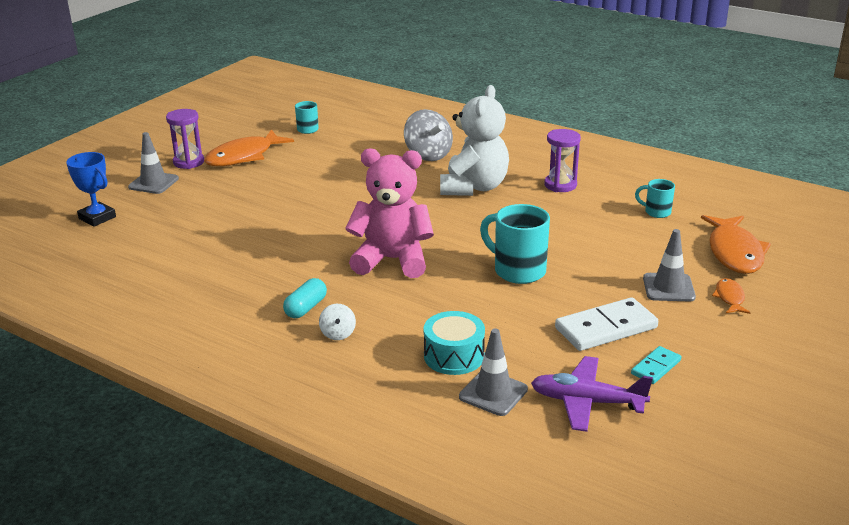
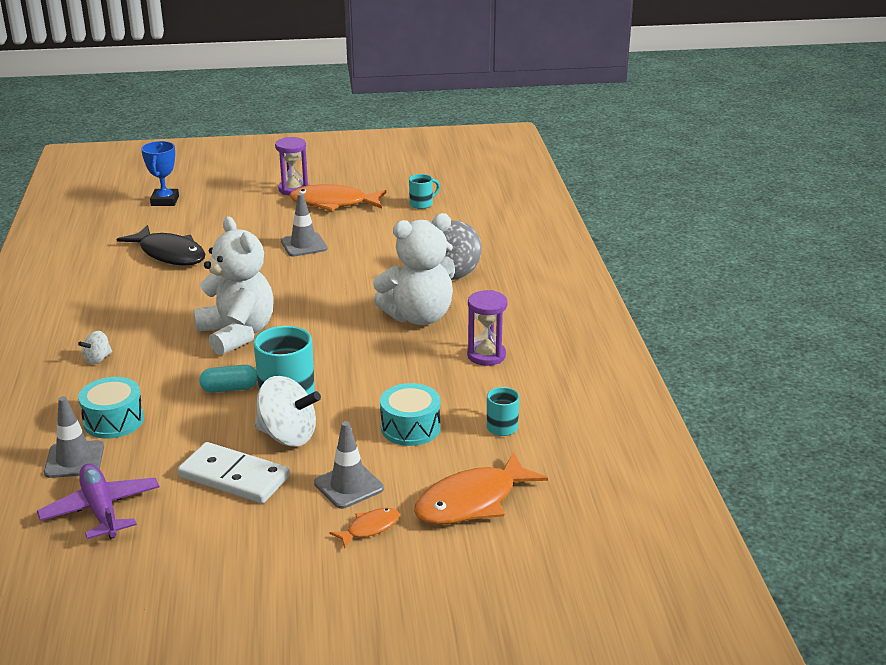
camera: 50 degrees right, 0 degrees up
(153, 183) = (242, 194): grey traffic cone -> grey traffic cone (304, 245)
(203, 246) = (169, 254): none -> black fish
(306, 308) = (122, 331): turquoise capsule -> turquoise capsule (229, 388)
(392, 260) = (237, 334): pink teddy bear -> white teddy bear
(574, 289) = (288, 436): none -> white spinning top
(620, 241) = (410, 428): none -> turquoise drum
(656, 367) = (192, 527): turquoise domino -> none

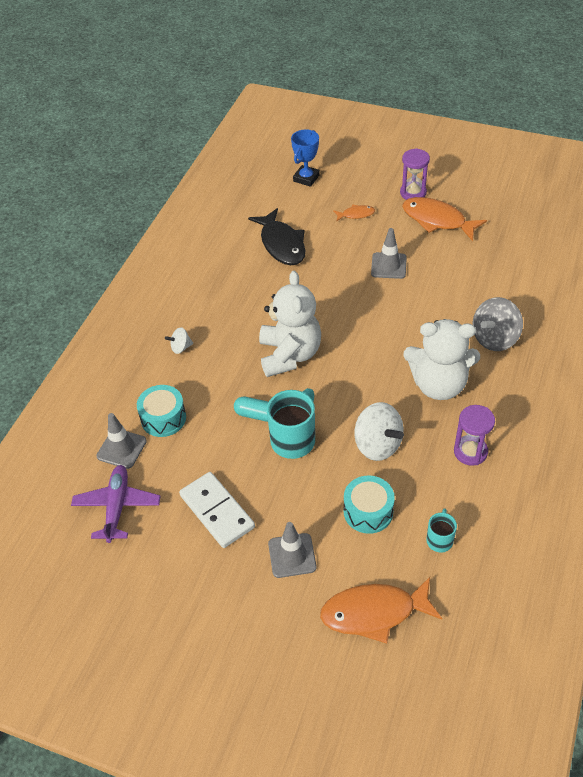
camera: 30 degrees right, 20 degrees up
(288, 436) = (274, 483): white spinning top -> white spinning top (377, 445)
(369, 528) = (285, 607): orange fish -> orange fish (356, 214)
(422, 204) = (512, 243): turquoise mug -> none

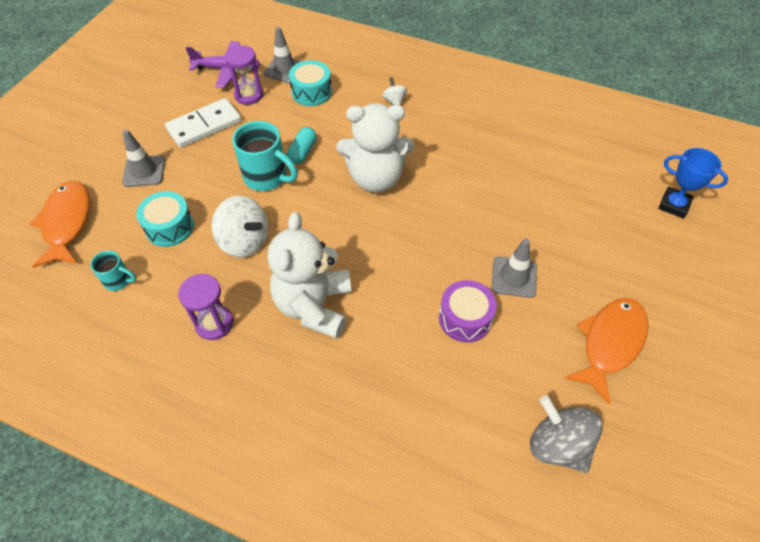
camera: 90 degrees right, 5 degrees up
(281, 244) = (546, 177): black fish -> none
(356, 214) = (609, 251): orange fish -> none
(377, 445) = (244, 241): white spinning top -> white spinning top turned 105 degrees counterclockwise
(413, 193) = (666, 321): purple hourglass -> purple hourglass (249, 95)
(432, 293) = (465, 318): none -> purple drum
(494, 338) = (380, 378): grey spinning top -> grey spinning top (558, 445)

